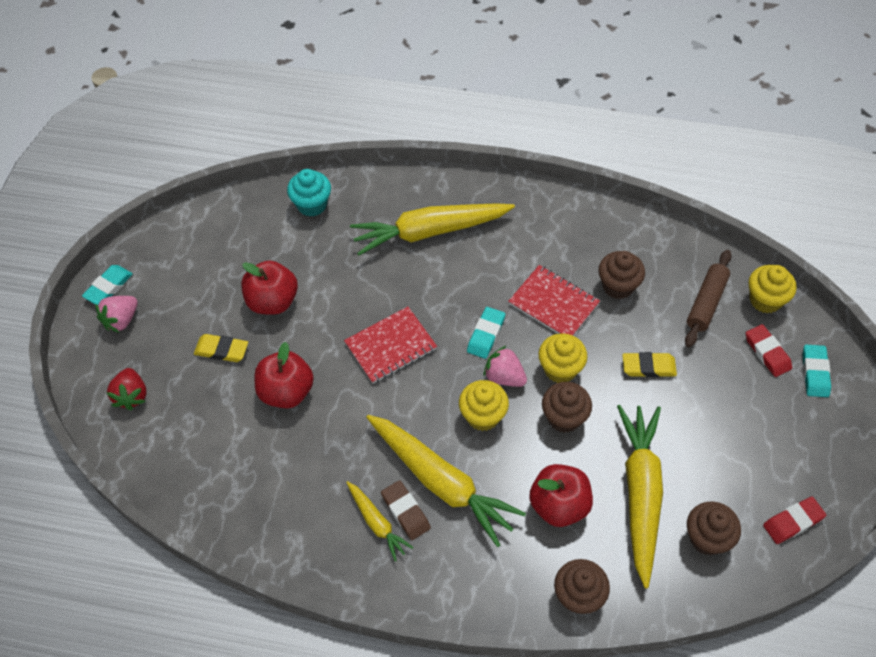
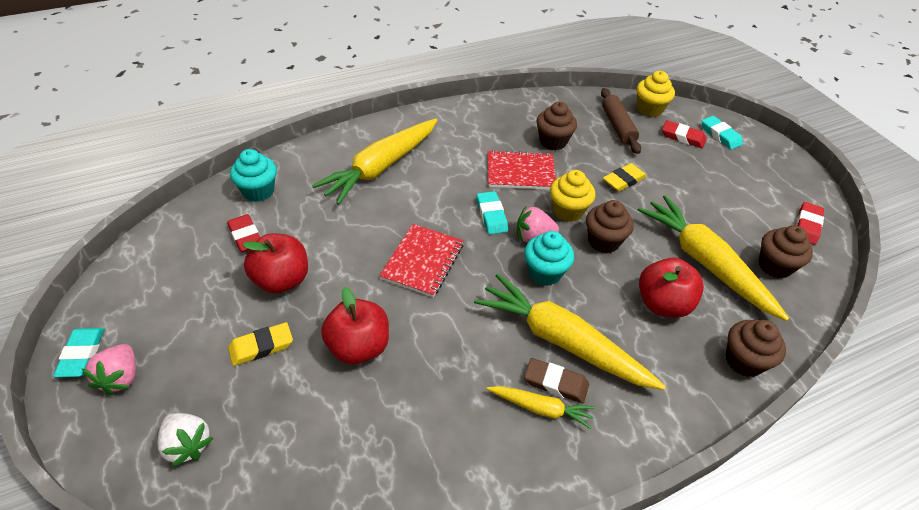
camera: 40 degrees left, 10 degrees down
(131, 396) = (187, 445): red strawberry -> white strawberry
(273, 245) = (245, 236): none -> red eraser
(441, 482) = (561, 341): yellow carrot -> yellow carrot turned 150 degrees counterclockwise
(483, 416) = (545, 273): yellow cupcake -> turquoise cupcake

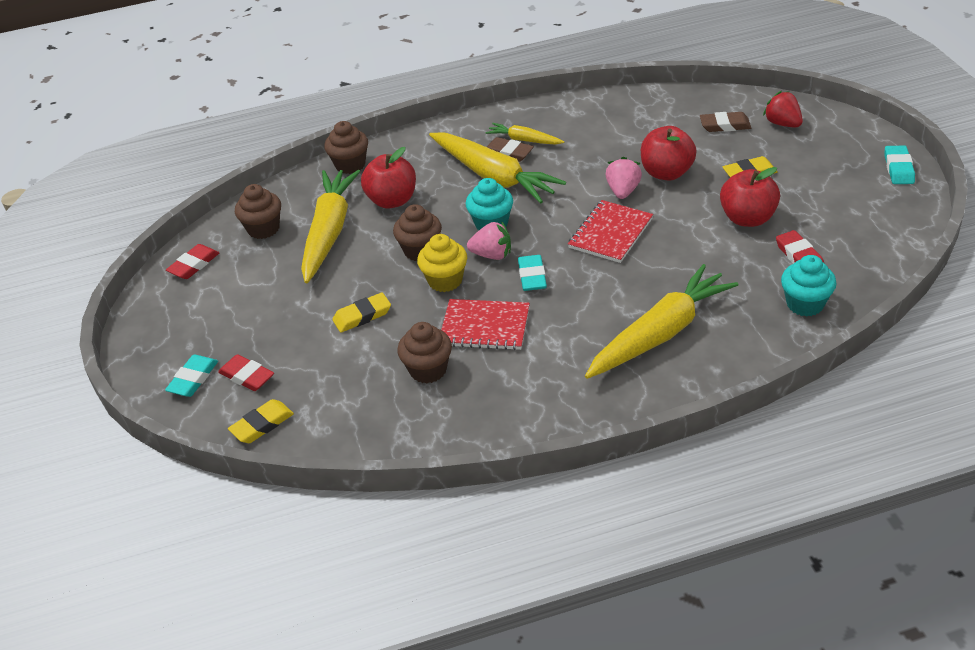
camera: 165 degrees left, 5 degrees down
(121, 378) = (855, 155): pink strawberry -> pink strawberry (623, 191)
(187, 445) = (782, 123): white strawberry -> red strawberry
(269, 441) = (725, 125): none -> brown eraser
(617, 126) = (326, 394): brown rolling pin -> none
(649, 109) = (262, 424): yellow cupcake -> yellow eraser
(705, 262) = (329, 232): yellow carrot -> yellow carrot turned 150 degrees counterclockwise
(720, 135) = (193, 379): turquoise eraser -> turquoise eraser turned 45 degrees clockwise

